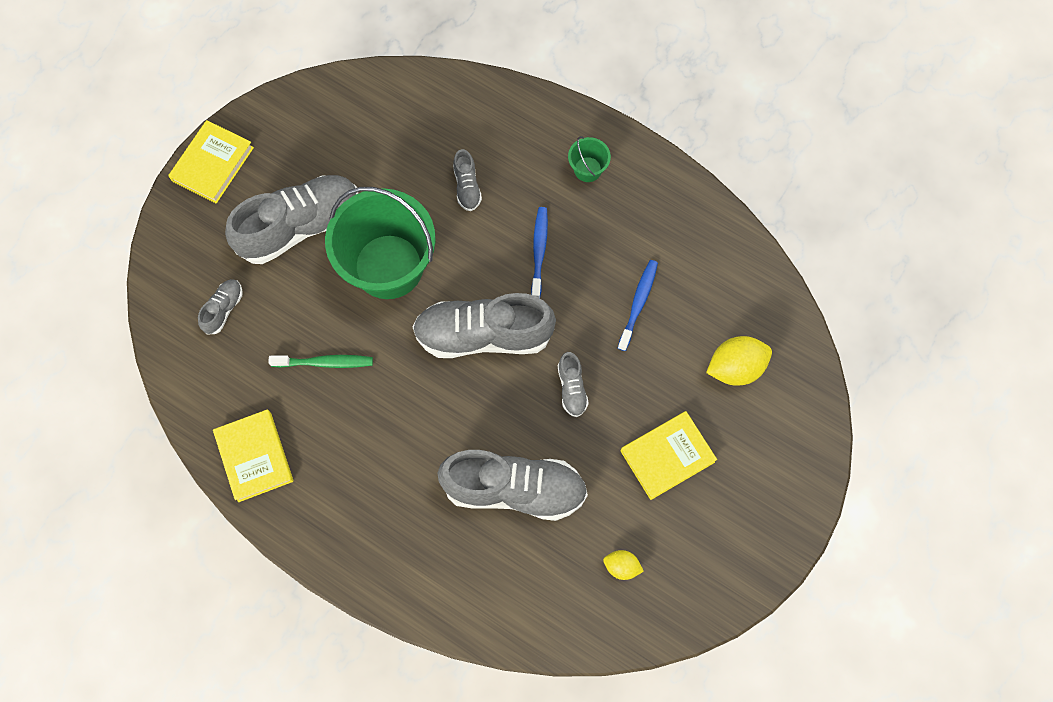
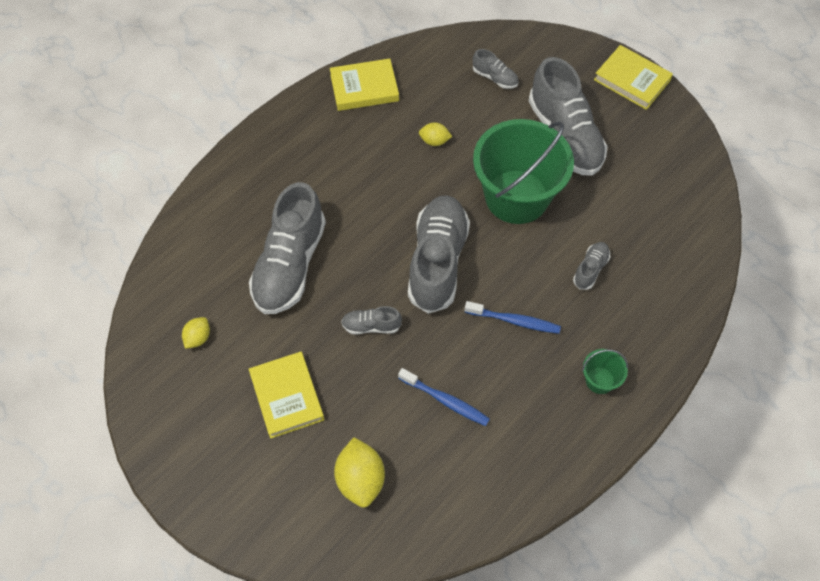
camera: 100 degrees right, 10 degrees down
(325, 362) = (434, 141): green toothbrush -> yellow lemon
(467, 187) = (590, 269): grey shoe -> grey shoe turned 120 degrees clockwise

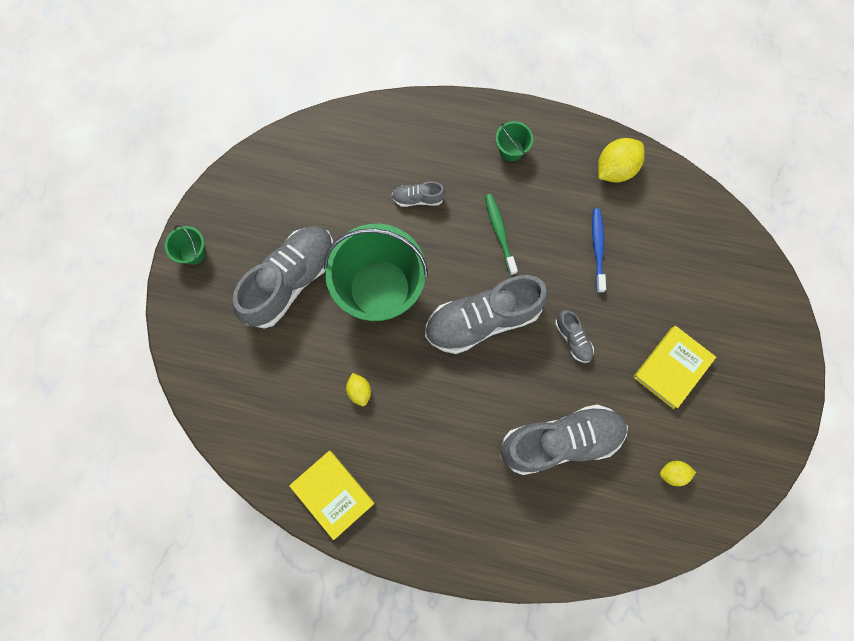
camera: 120 degrees left, 15 degrees up
(360, 479) = (696, 274): yellow lemon -> yellow lemon (615, 169)
(495, 78) = (254, 376): grey shoe -> none
(514, 321) = (499, 233): blue toothbrush -> green toothbrush
(632, 80) = (193, 252): yellow book -> green bucket

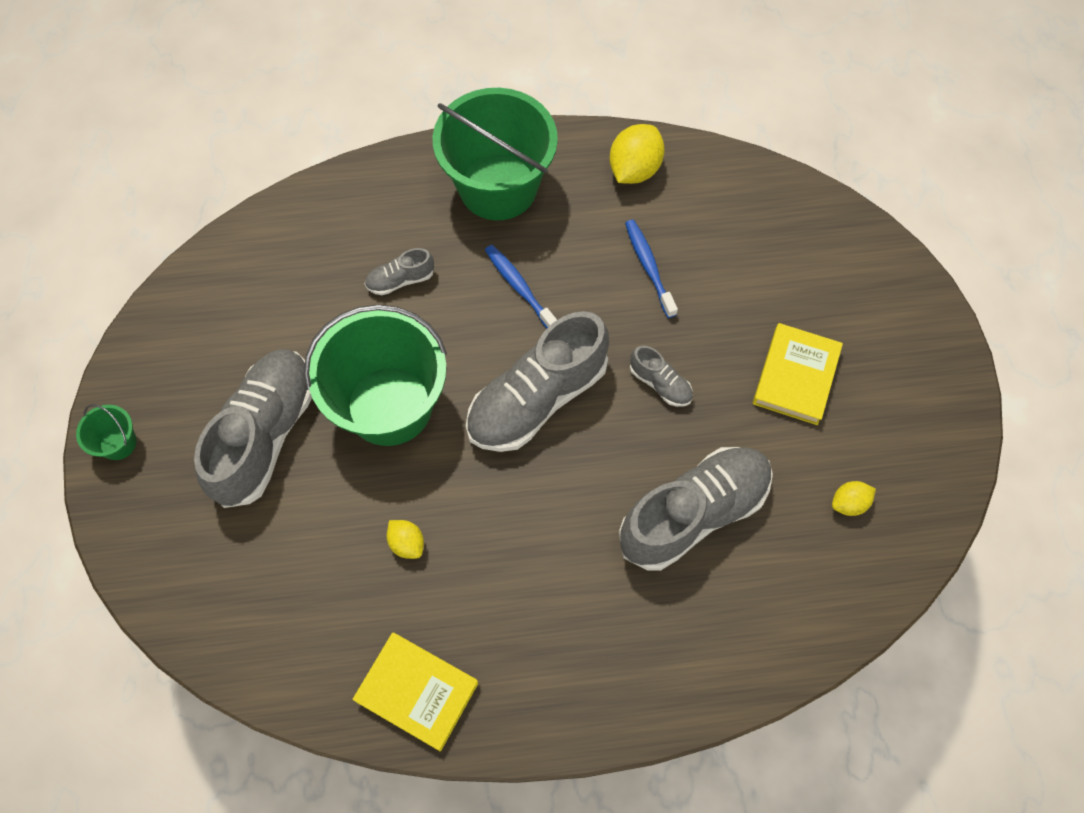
camera: 20 degrees left, 10 degrees down
(499, 233) = (520, 288): green toothbrush -> blue toothbrush
(511, 150) = (498, 187): green bucket -> green bucket, size x2.42

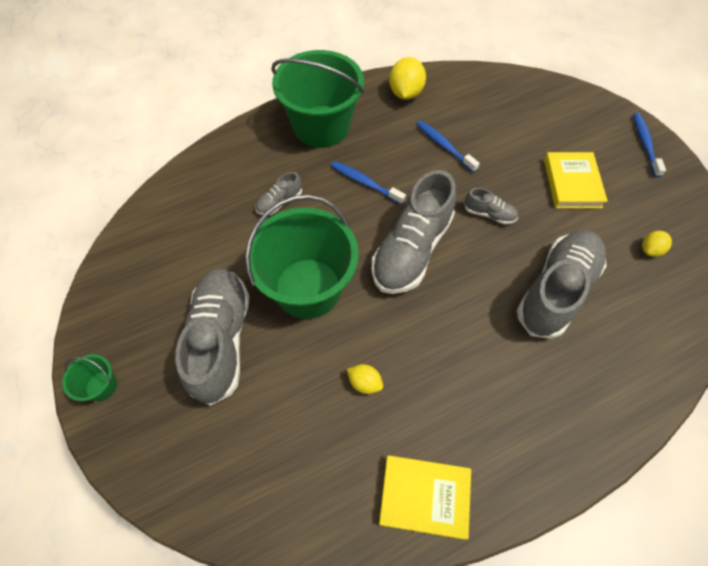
camera: 20 degrees left, 5 degrees down
(933, 352) = (645, 144): none -> blue toothbrush

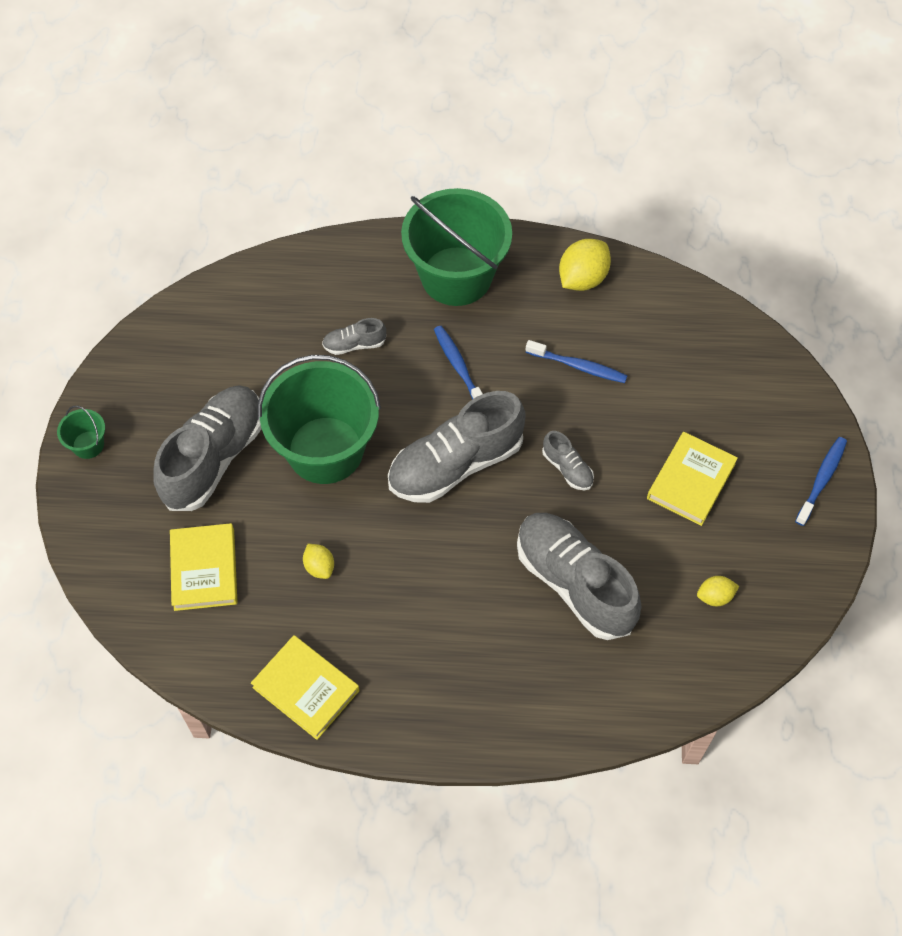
camera: 30 degrees right, 0 degrees up
(270, 439) = (204, 569): none -> yellow book
(444, 146) = (578, 366): blue toothbrush -> blue toothbrush turned 120 degrees clockwise
(556, 290) = (574, 583): grey shoe -> grey shoe turned 105 degrees counterclockwise

